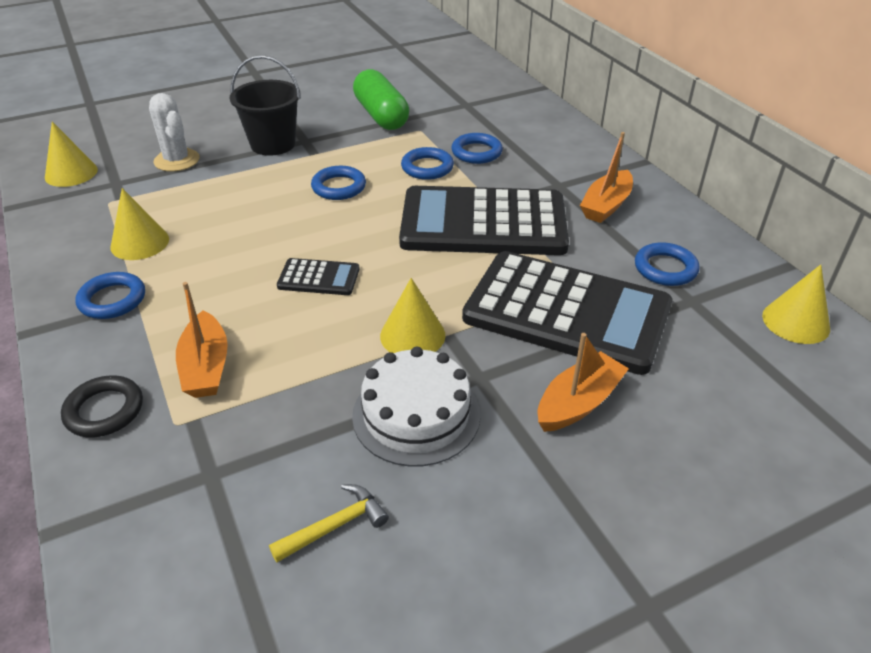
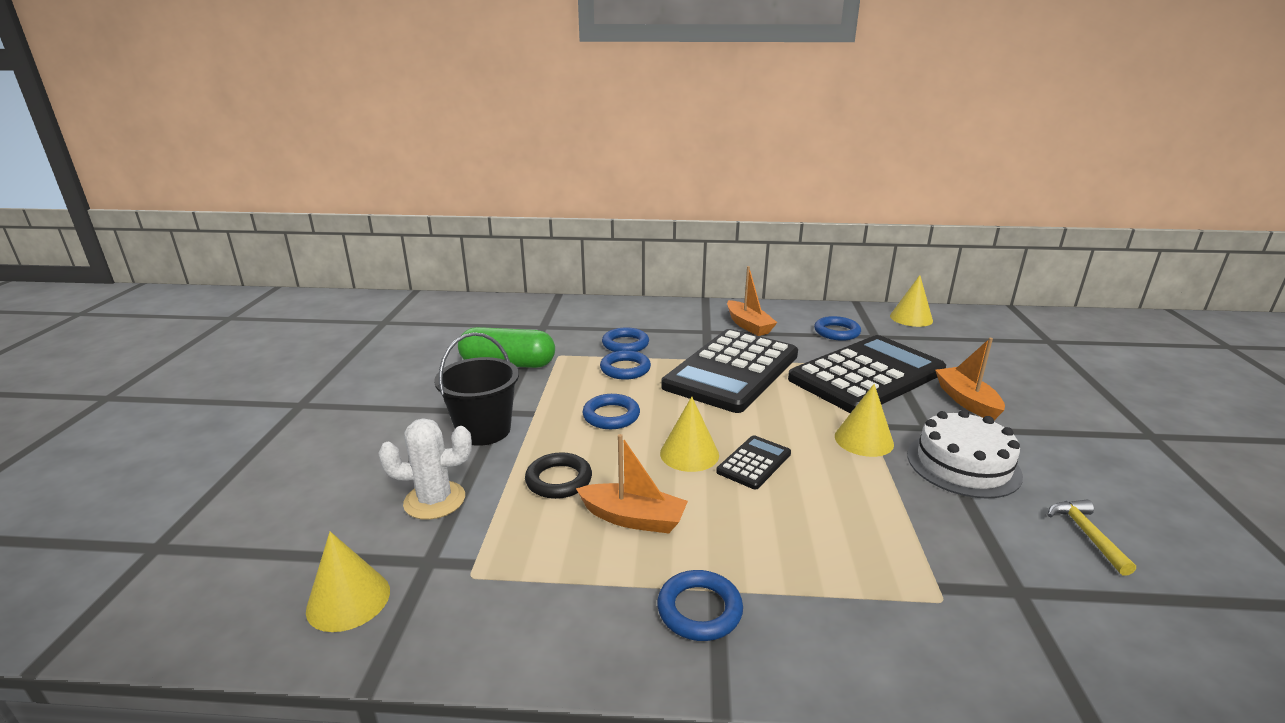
camera: 60 degrees left, 15 degrees down
(104, 410) = (907, 652): black ring -> black ring (559, 480)
(140, 243) = (594, 565): yellow cone -> yellow cone (689, 454)
(206, 367) = (860, 561): orange boat -> orange boat (633, 518)

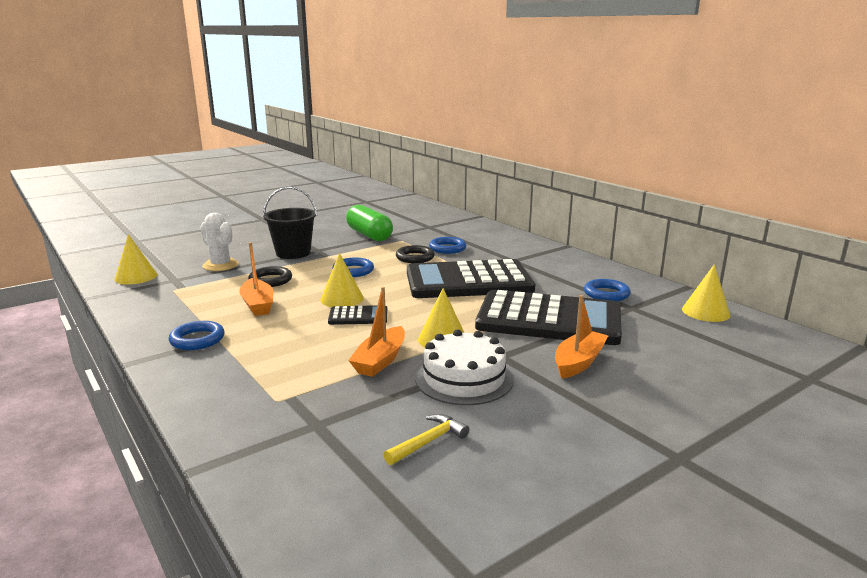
camera: 50 degrees right, 5 degrees down
(625, 369) = (415, 257): blue ring -> black ring
(748, 325) = (551, 267): orange boat -> orange boat (380, 360)

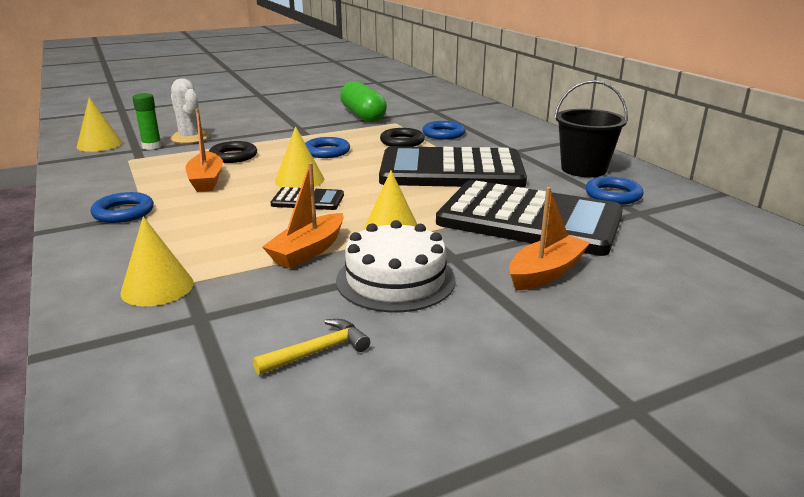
camera: 10 degrees right, 5 degrees up
(188, 276) = (152, 146): none -> green glue stick
(293, 253) = (272, 130): black bucket -> black bucket (583, 169)
(705, 312) = (735, 225): yellow cone -> yellow cone (157, 287)

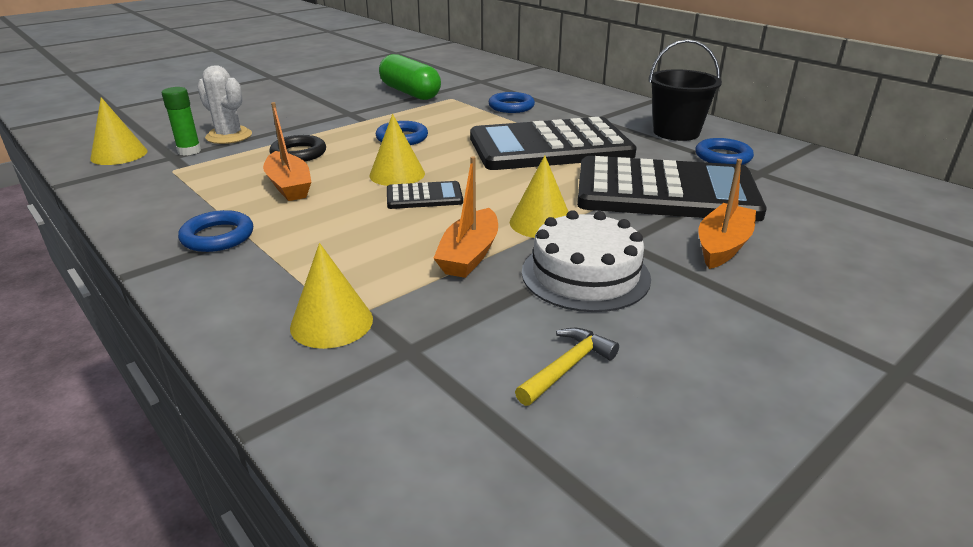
camera: 15 degrees left, 5 degrees up
(402, 141) = (475, 119): black ring -> none

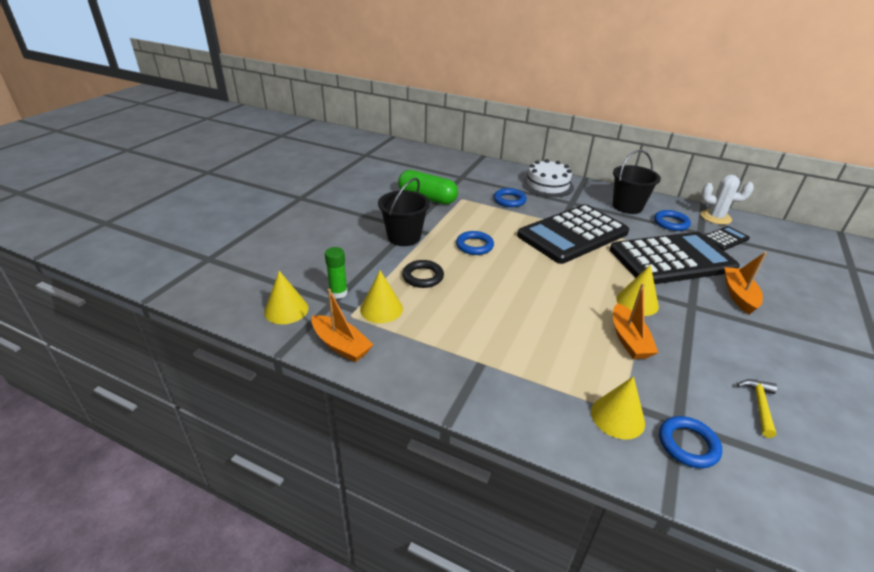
camera: 25 degrees left, 5 degrees up
(217, 236) = (465, 370): blue ring -> blue ring (688, 444)
(229, 136) = (349, 270): white cactus -> white cactus (715, 217)
(289, 186) = (455, 310): orange boat -> orange boat (341, 345)
(331, 119) = (404, 237): none -> black bucket
(397, 174) = (511, 281): yellow cone -> yellow cone (381, 309)
(424, 196) = (550, 297): black calculator -> black calculator (725, 239)
(585, 275) = (700, 337): white cake -> white cake (547, 185)

